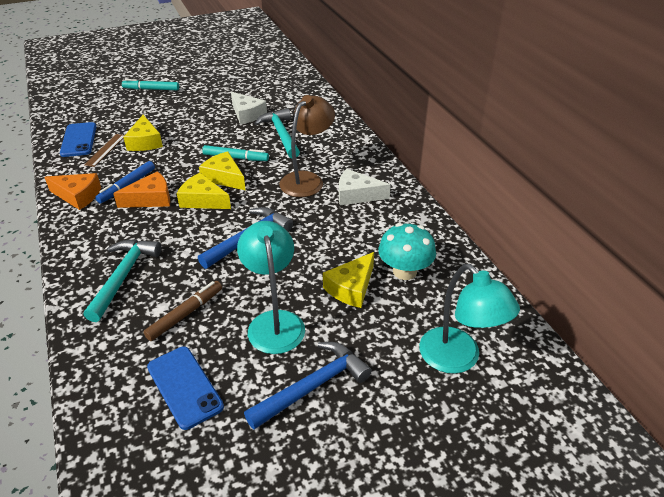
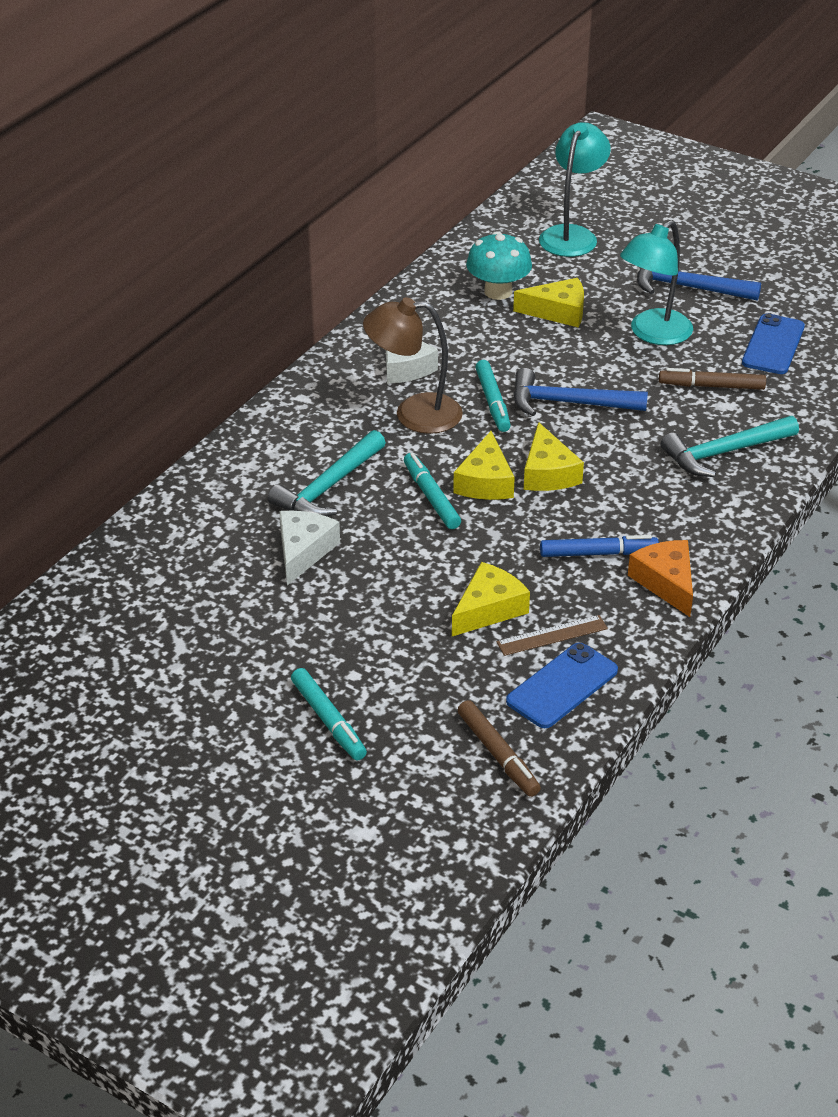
camera: 125 degrees left, 0 degrees up
(77, 113) = (498, 755): none -> brown marker
(151, 199) = (595, 516): orange cheese -> none
(285, 210) = (492, 402): none -> turquoise marker

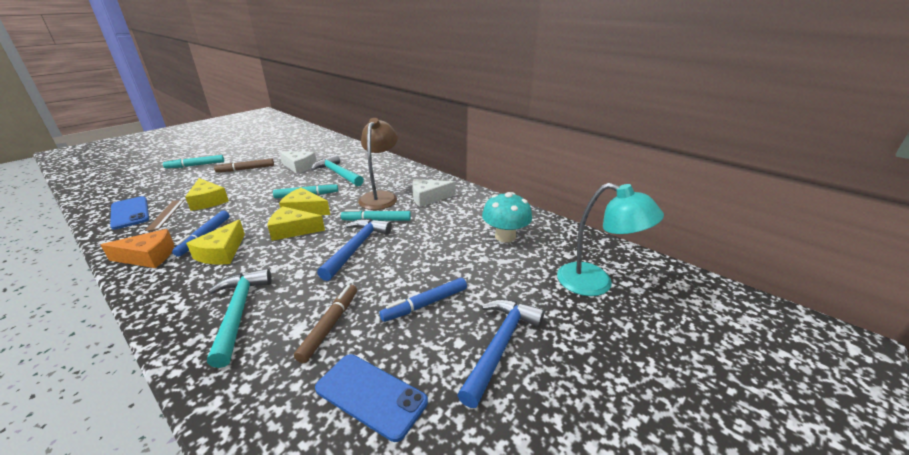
camera: 100 degrees right, 10 degrees down
(498, 755) = (119, 194): brown marker -> brown marker (246, 169)
(558, 312) = (473, 259): yellow cheese -> yellow cheese (222, 252)
(653, 334) = (425, 304): turquoise lamp -> blue marker

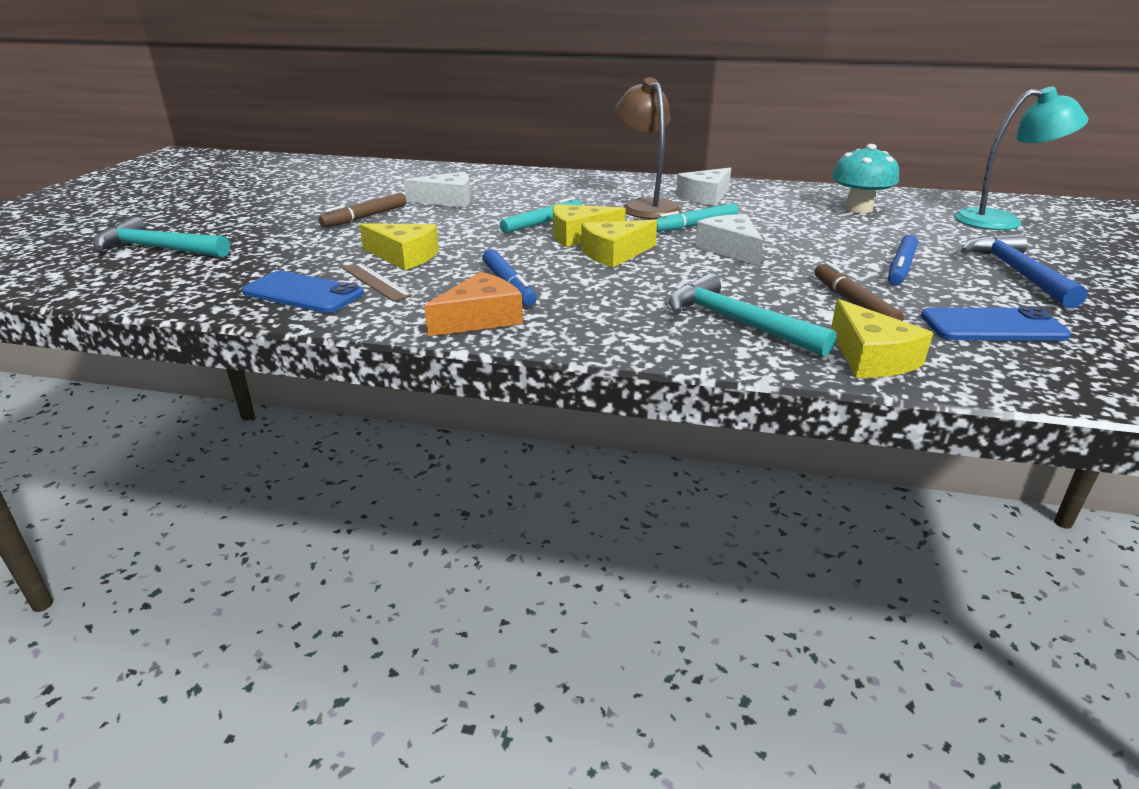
camera: 30 degrees left, 0 degrees up
(195, 165) = (254, 228): turquoise marker -> none
(222, 252) = (576, 290): yellow cheese -> yellow cheese (871, 358)
(338, 174) = (528, 197): turquoise hammer -> turquoise hammer (159, 249)
(356, 247) = (730, 249): blue hammer -> white cheese

